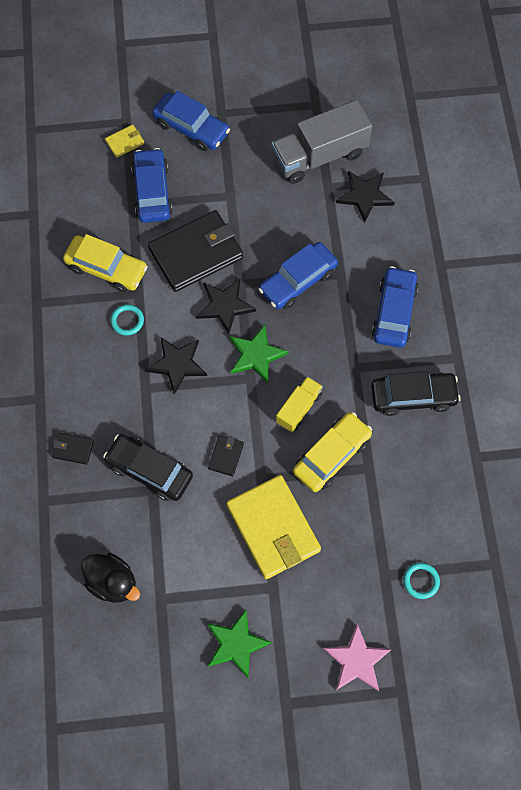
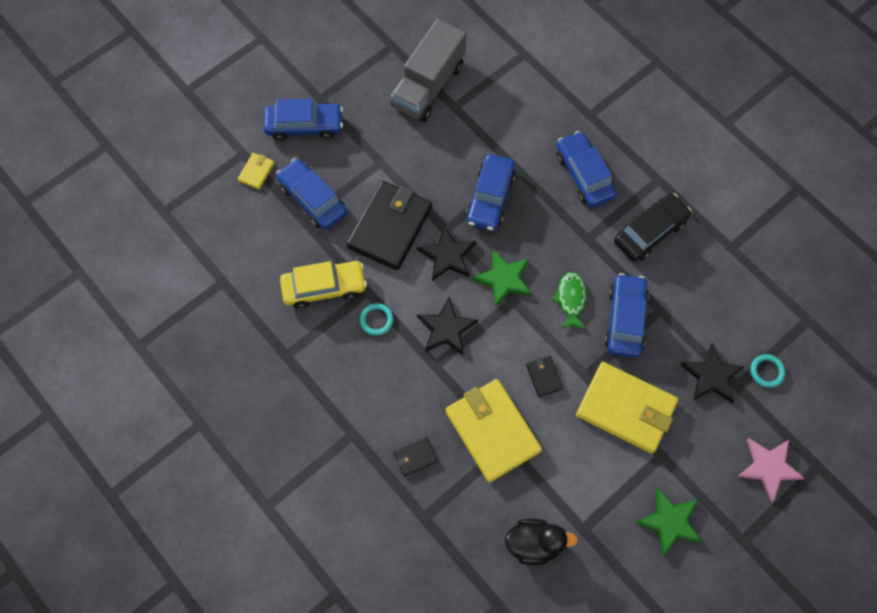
camera: 35 degrees left, 0 degrees up
(149, 470) = (492, 431): black car -> yellow wallet
(299, 408) = (571, 299): yellow truck -> green fish
(332, 455) = (625, 320): yellow car -> blue car
(364, 196) = (489, 96): black star -> black star (711, 376)

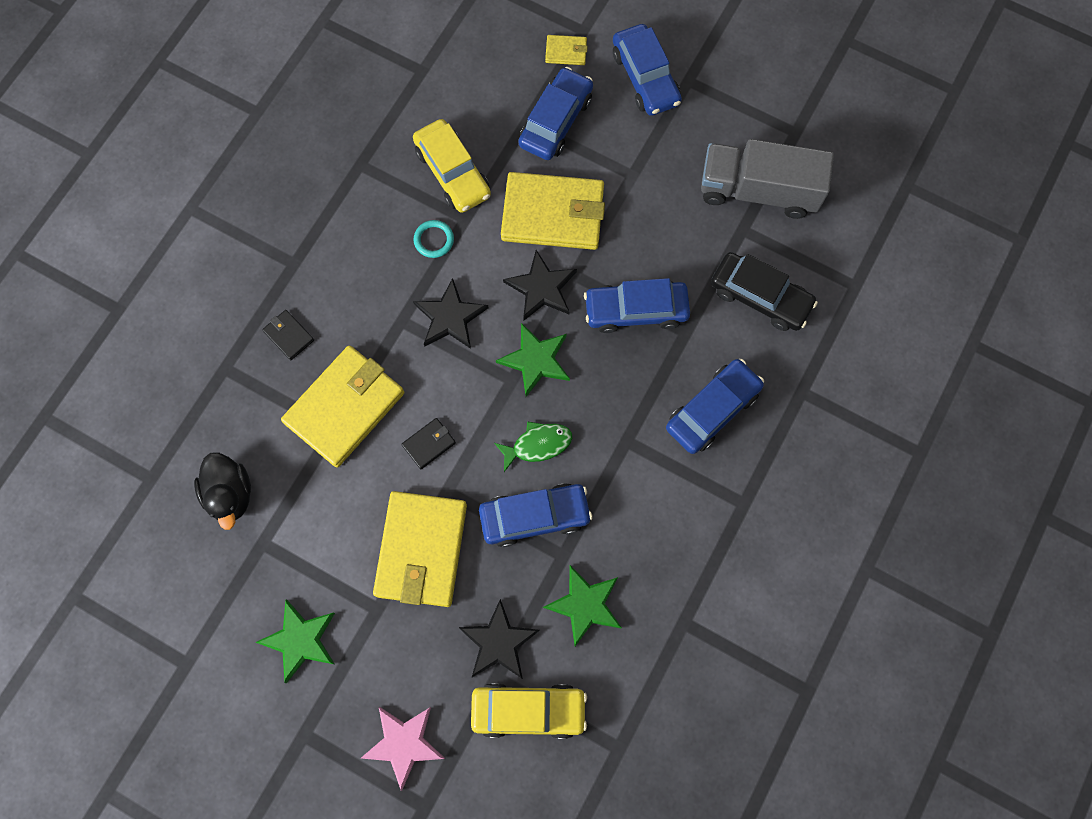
camera: 70 degrees right, 5 degrees up
(390, 227) = (553, 214): black wallet -> yellow wallet
(650, 232) = (665, 513): black car -> black car (760, 297)
(701, 308) = (585, 605): none -> green star
(766, 371) = (528, 710): turquoise ring -> yellow car

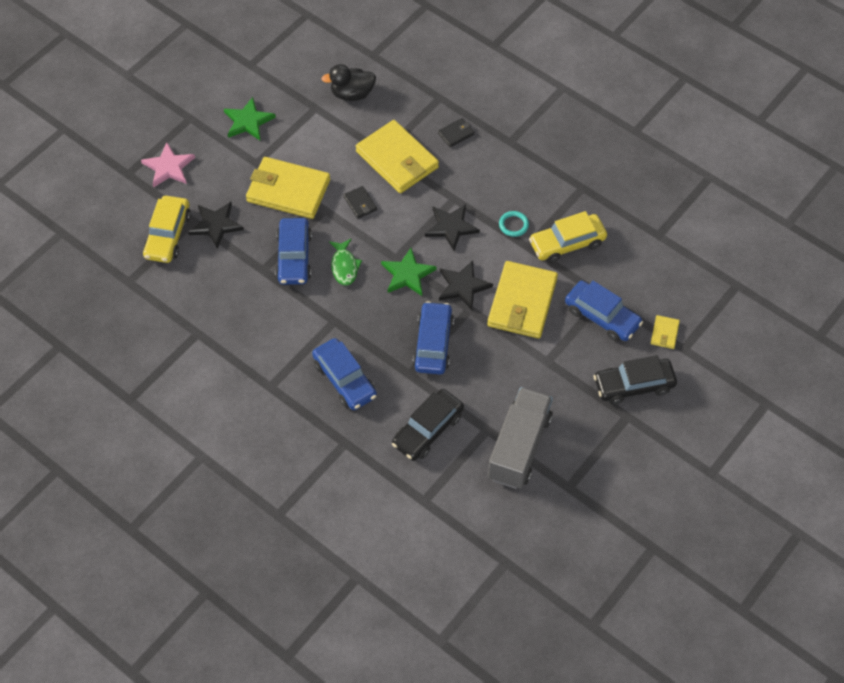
camera: 100 degrees right, 15 degrees down
(585, 605) = (226, 277): green star -> none
(645, 78) = (634, 385): blue car -> black car

